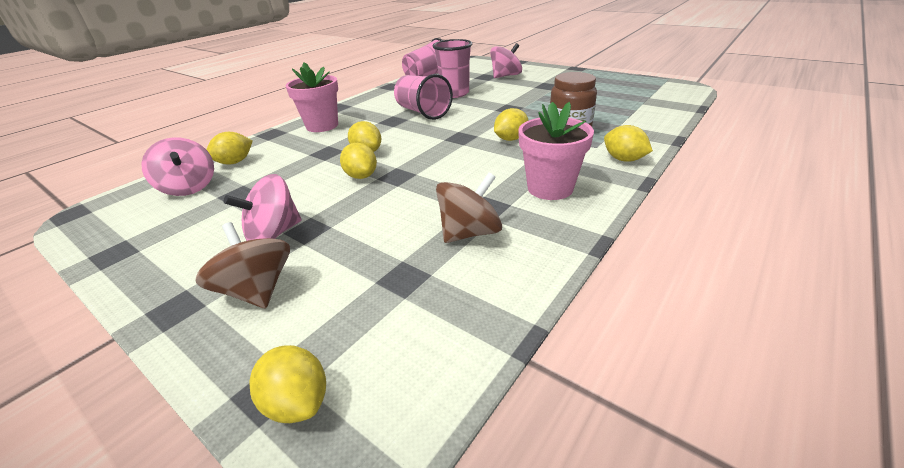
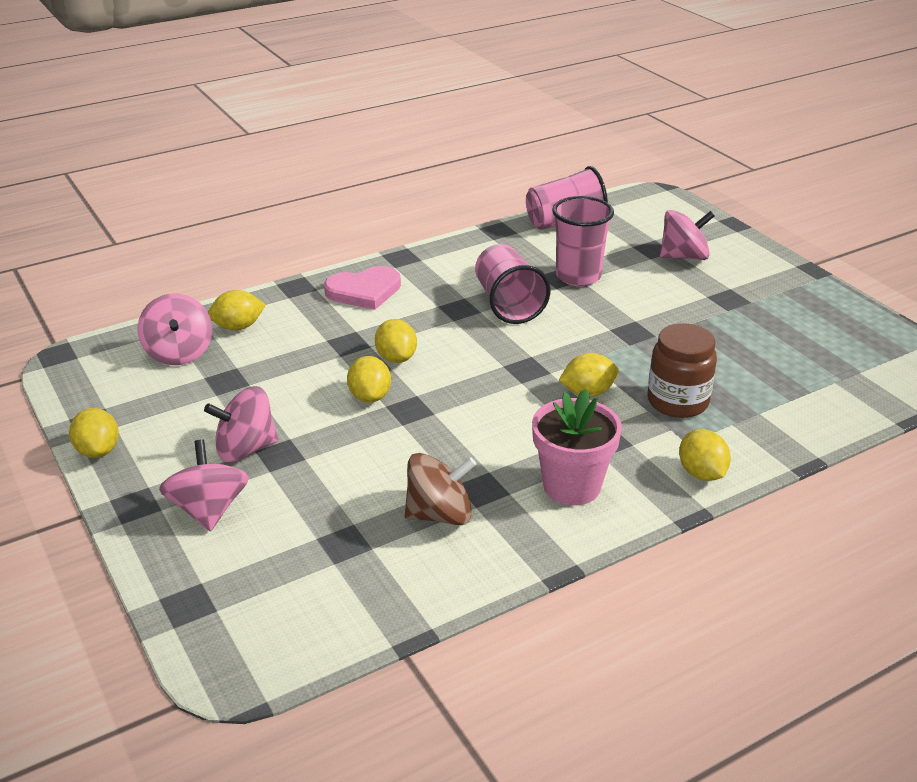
camera: 20 degrees right, 0 degrees up
(257, 290) = (209, 510): brown spinning top -> pink spinning top
(298, 402) = (207, 620): yellow lemon -> yellow lemon (98, 451)
(322, 126) = (364, 291): pink flower pot -> pink heart

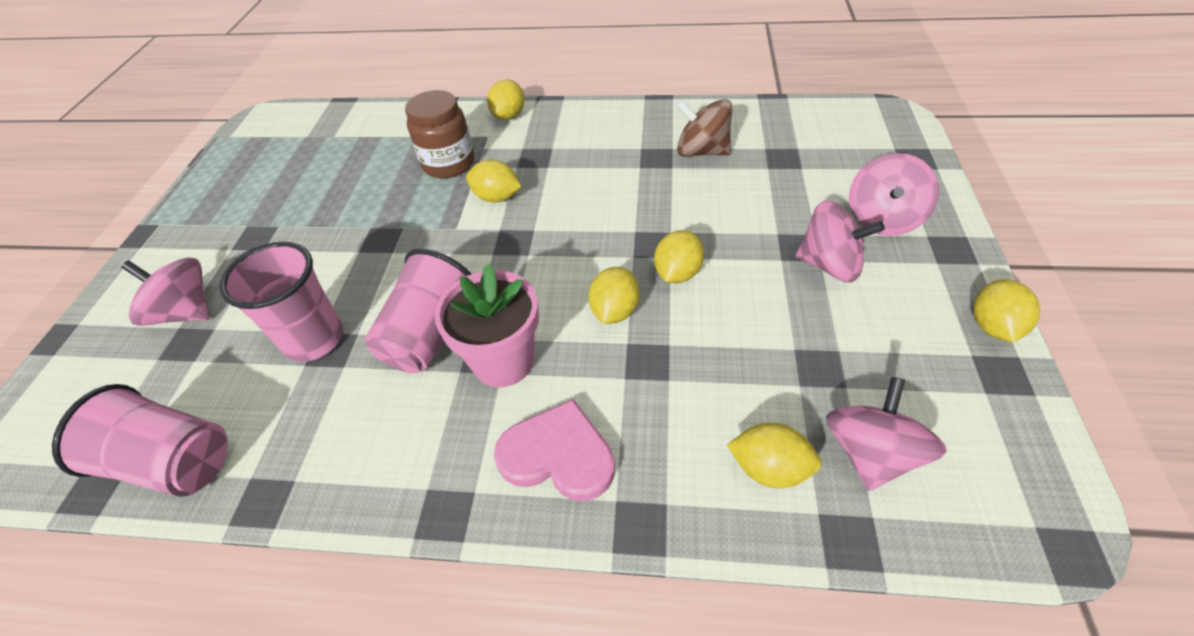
camera: 140 degrees left, 15 degrees up
(571, 486) = (596, 137): pink flower pot -> pink flower pot (503, 361)

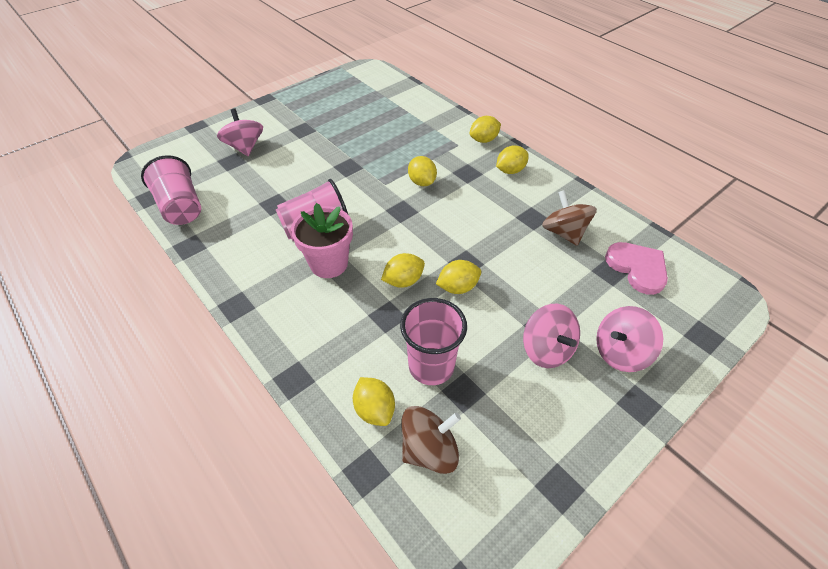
camera: 40 degrees right, 0 degrees up
(314, 339) = (273, 194): pink cup -> pink cup (431, 366)
(449, 164) = (421, 148): brown jar -> none
(558, 455) = (300, 322): pink heart -> pink heart (637, 268)
(870, 453) = (429, 449): pink spinning top -> brown spinning top
(993, 326) = (594, 462): yellow lemon -> yellow lemon (510, 170)

